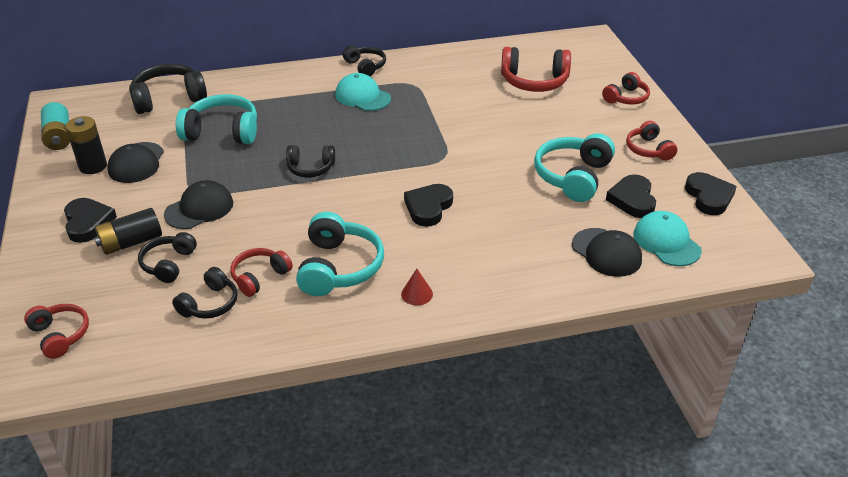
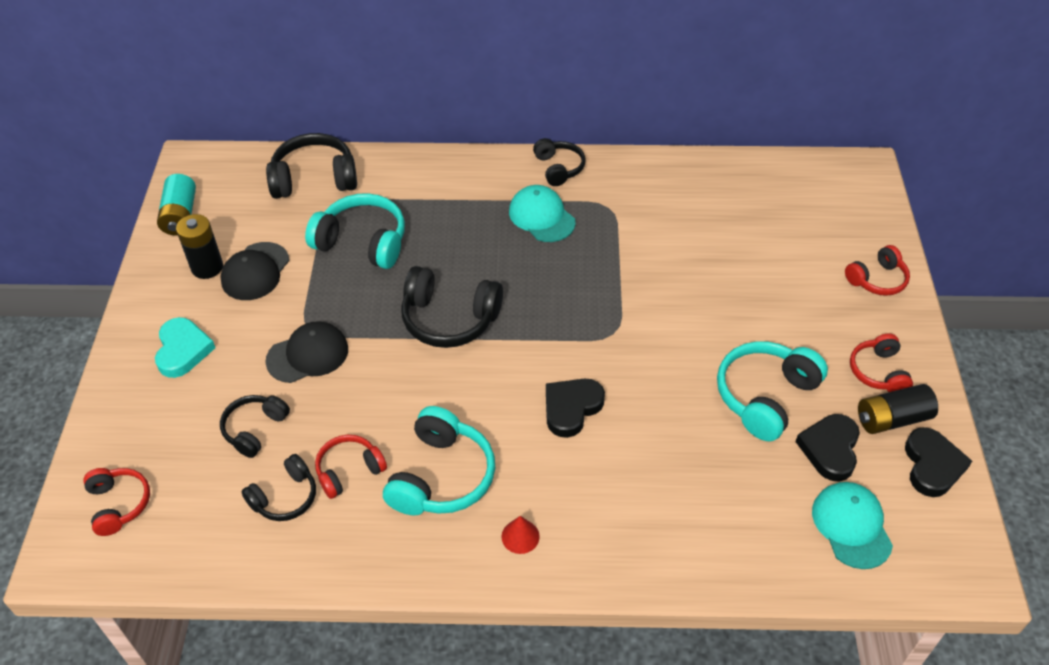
camera: 15 degrees right, 10 degrees up
(88, 223) = (183, 350): black heart -> turquoise heart
(131, 242) = (222, 389): black battery -> black battery (892, 419)
(310, 168) = (449, 318): black headphones -> black headphones, size x1.64
(534, 81) = (764, 230): red headphones -> none
(606, 252) = (769, 525): black cap -> none

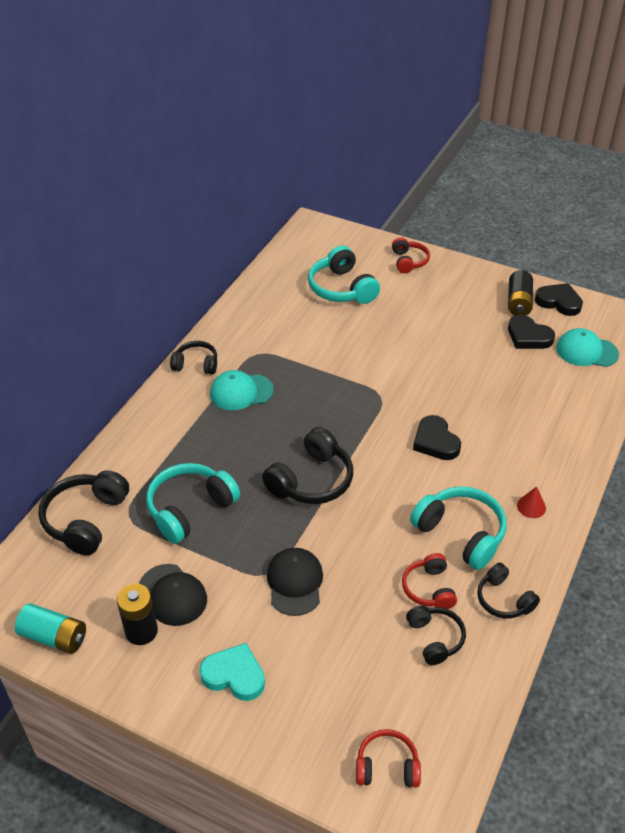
camera: 65 degrees left, 5 degrees down
(255, 429) = (355, 642): black headphones -> black headphones (504, 599)
(765, 397) = (474, 346): turquoise headphones -> turquoise headphones (342, 288)
(878, 371) = (481, 292): red headphones -> none

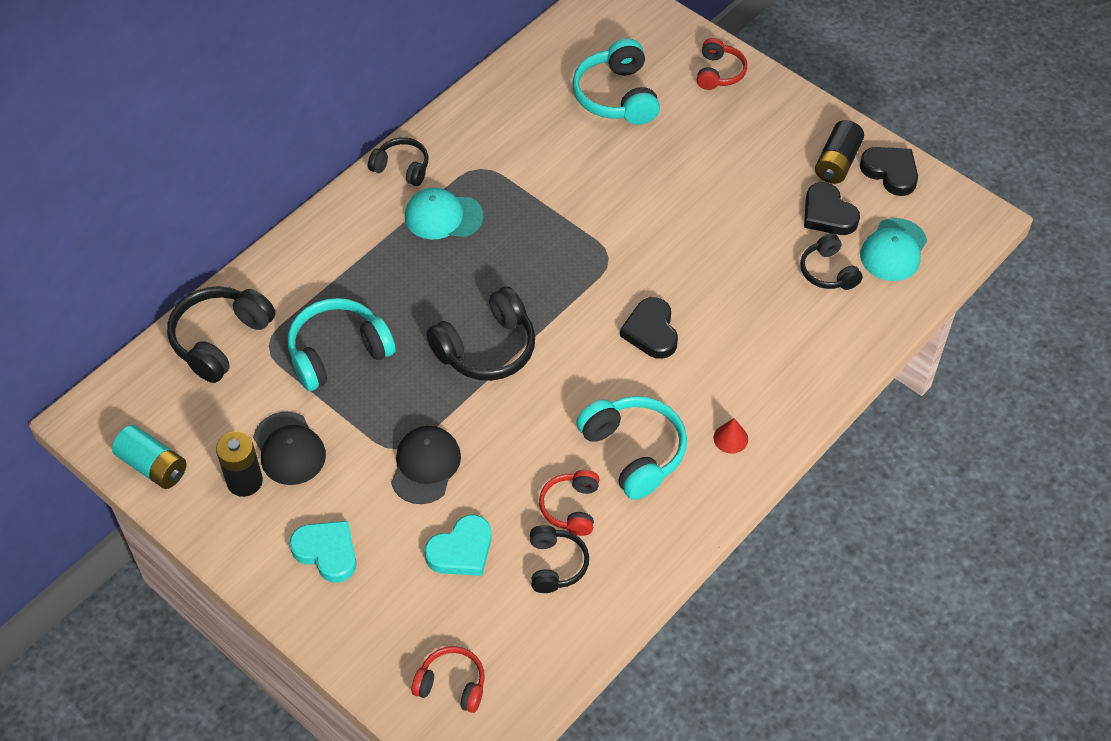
camera: 15 degrees right, 10 degrees up
(351, 645) = (461, 550): none -> turquoise heart
(504, 599) = (650, 540): black headphones -> black headphones (828, 271)
(586, 351) = (893, 250): turquoise cap -> turquoise cap turned 90 degrees counterclockwise

